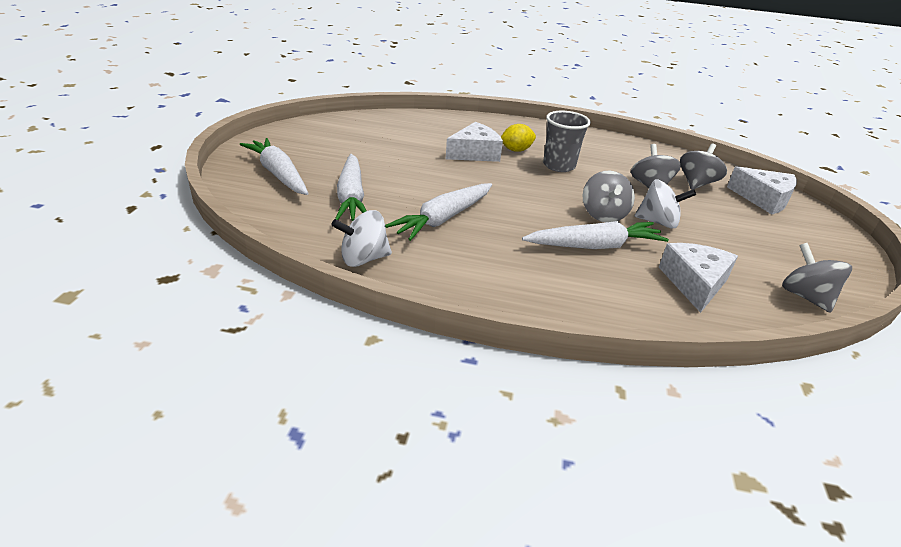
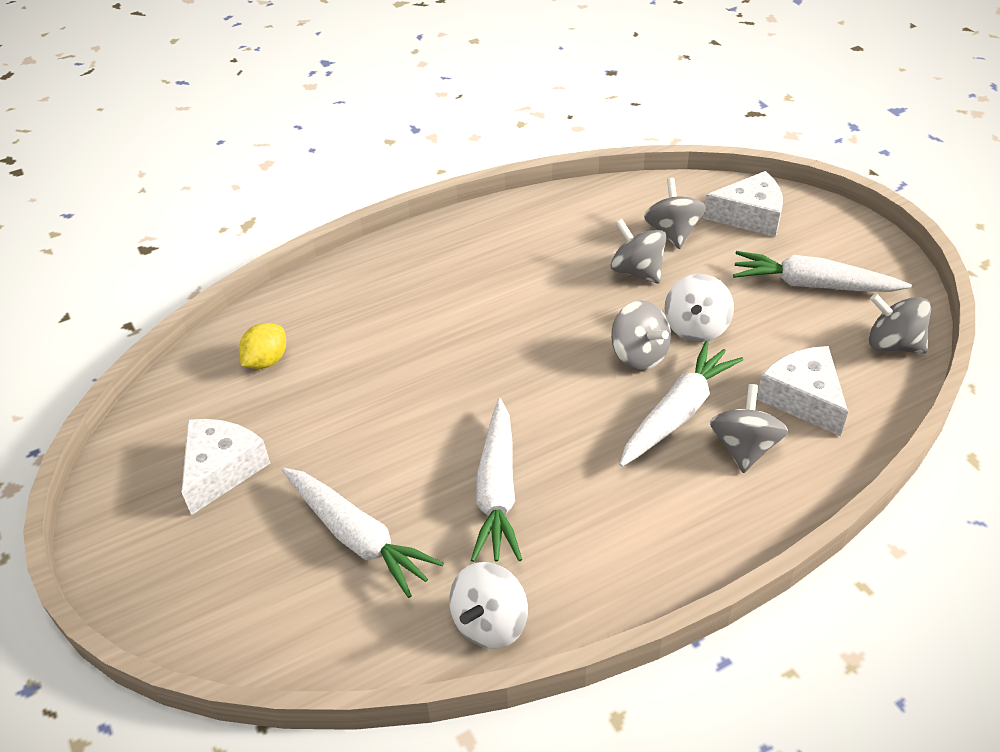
camera: 35 degrees left, 10 degrees up
(278, 174) = (218, 569): white carrot -> white carrot (813, 285)
(475, 153) = (405, 347): white cheese -> white cheese (222, 470)
(516, 150) = (444, 306): yellow lemon -> yellow lemon (266, 361)
(559, 166) = (517, 302): grey cup -> none
(619, 281) = (744, 447): none -> grey spinning top
(658, 222) = (696, 328): white spinning top -> white spinning top turned 135 degrees clockwise

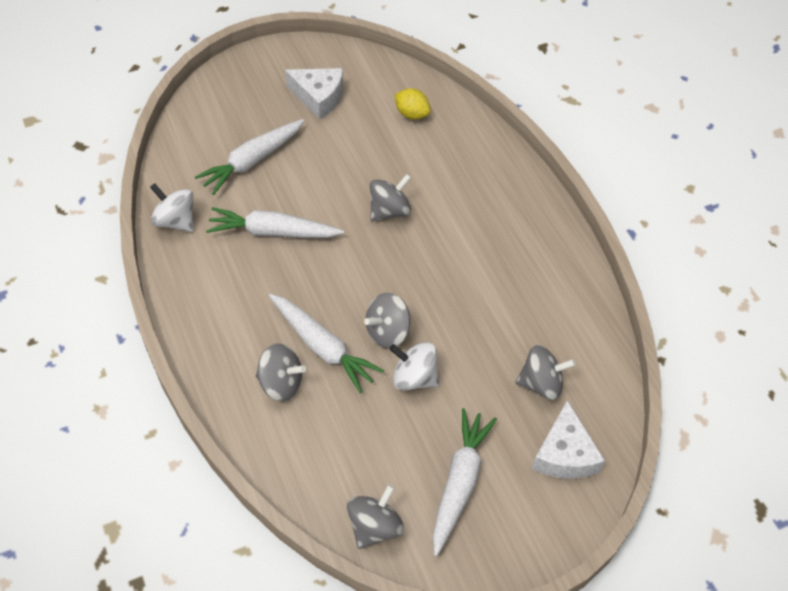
camera: 90 degrees right, 10 degrees up
(637, 271) = (489, 347): grey spinning top -> grey spinning top (389, 211)
(803, 398) = (323, 437): white cheese -> none

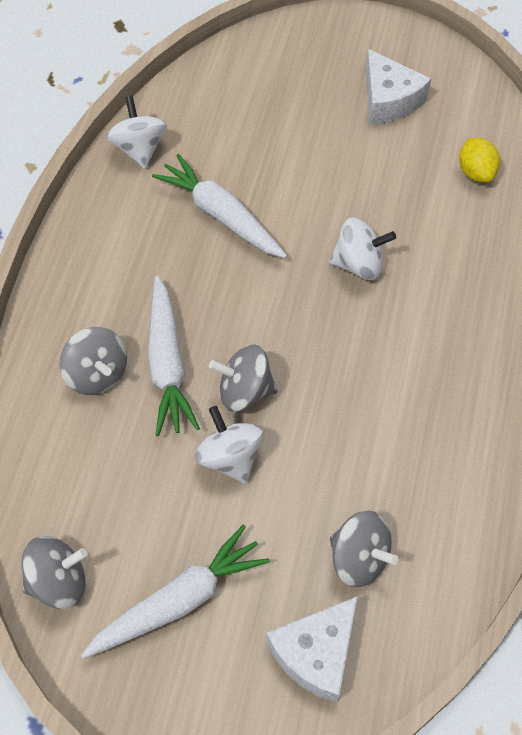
camera: 40 degrees right, 5 degrees up
(252, 161) = (263, 130): white carrot -> none
(389, 211) = (359, 264): grey spinning top -> white spinning top

